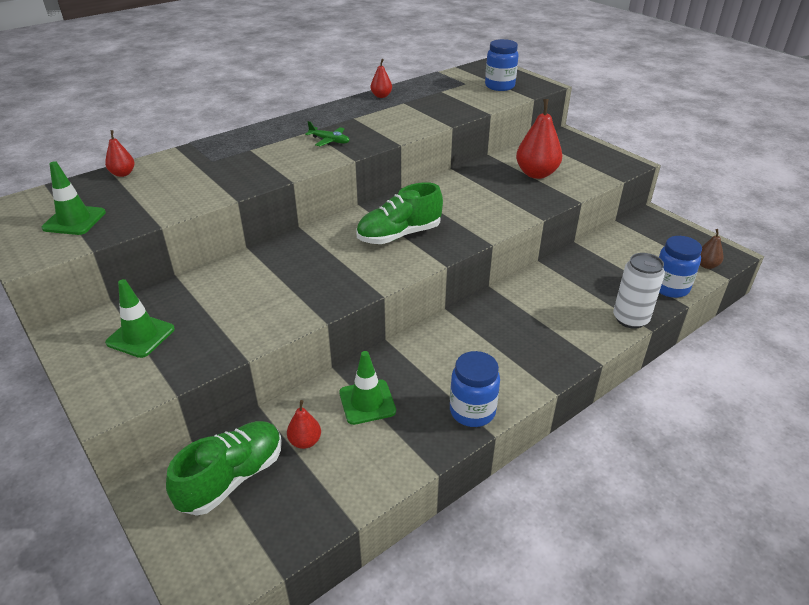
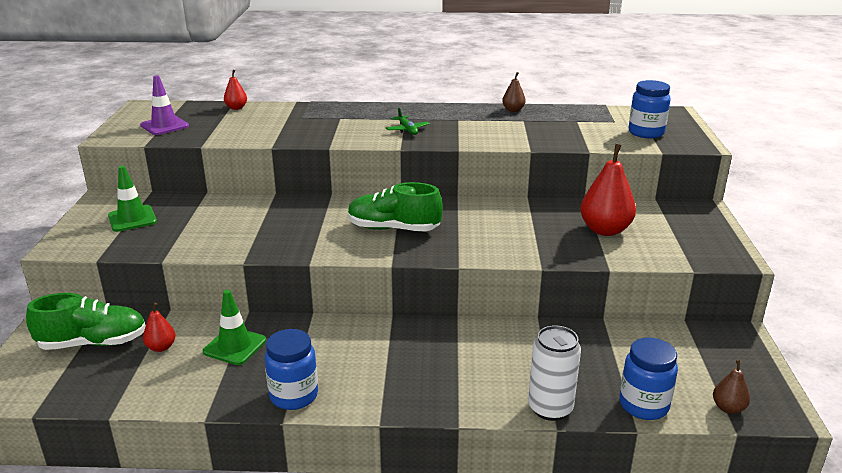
camera: 40 degrees right, 10 degrees down
(74, 220) = (164, 126): green traffic cone -> purple traffic cone
(381, 96) = (513, 110): red pear -> brown pear

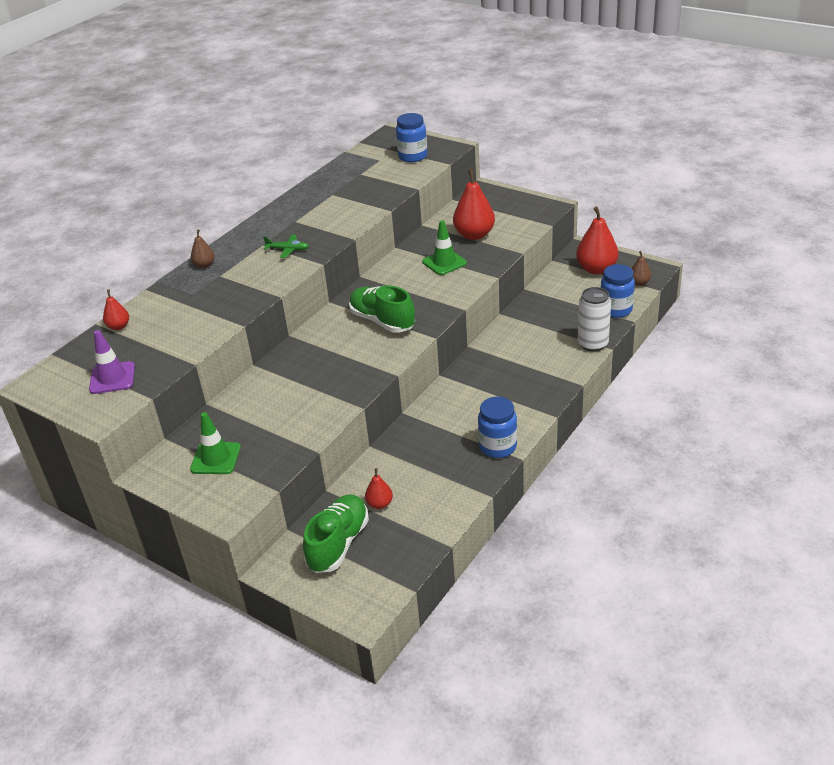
camera: 55 degrees left, 10 degrees up
(235, 346) = (413, 463): green traffic cone -> green traffic cone (444, 262)
(393, 229) = (382, 321): green shoe -> green shoe turned 90 degrees clockwise
(513, 110) = (307, 191): brown pear -> brown pear (204, 265)
(710, 360) = (596, 269): none -> red pear

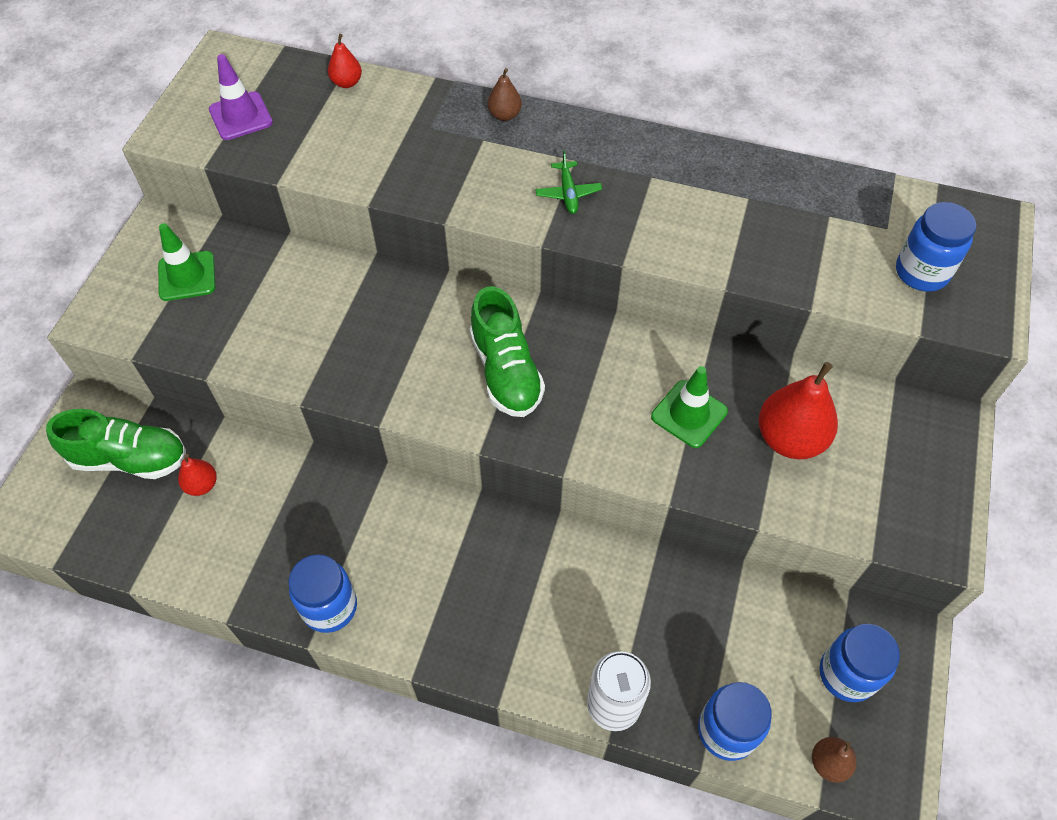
camera: 70 degrees right, 20 degrees up
(382, 321) = (506, 371): green shoe -> green shoe turned 135 degrees clockwise
(596, 269) = (847, 674): red pear -> blue jar

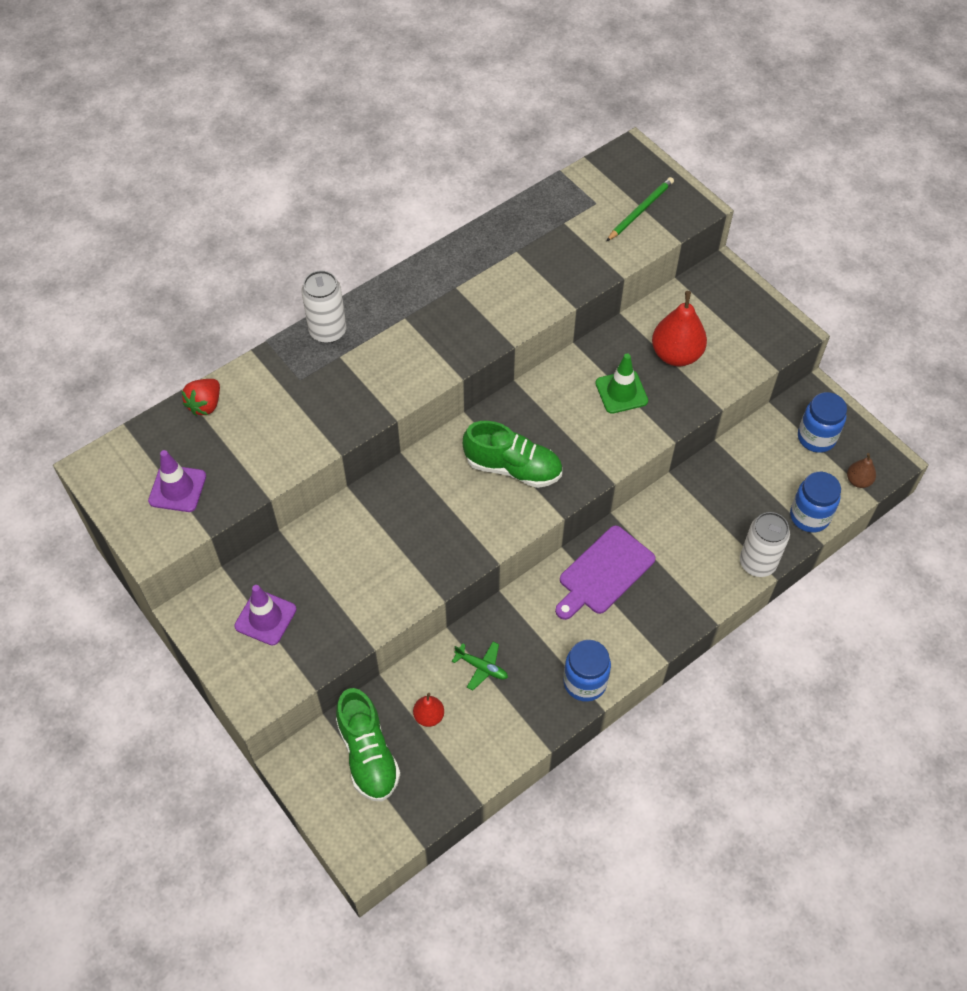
camera: 55 degrees left, 0 degrees up
(130, 458) = (368, 754): green shoe -> green shoe turned 120 degrees clockwise
(187, 276) = (265, 618): green traffic cone -> purple traffic cone
(347, 83) = (205, 405): red pear -> red strawberry
(478, 547) = (604, 573): none -> purple cutting board
(504, 115) = (328, 331): brown pear -> white can
(568, 193) = (431, 338): green plane -> green plane (482, 667)
(921, 272) = (640, 211): blue jar -> green pencil

